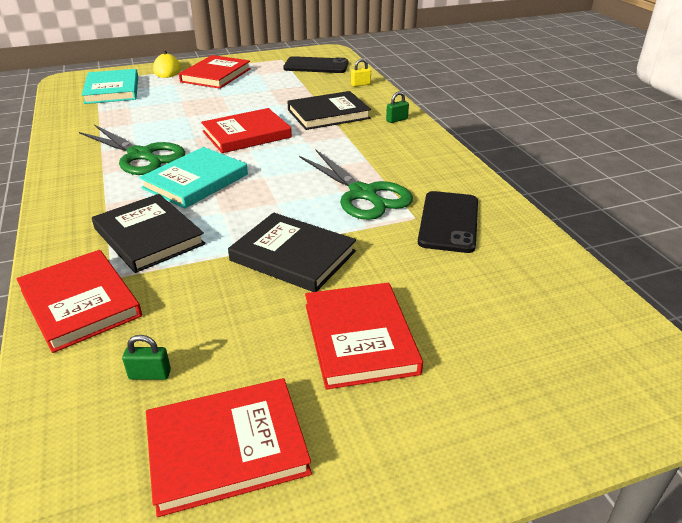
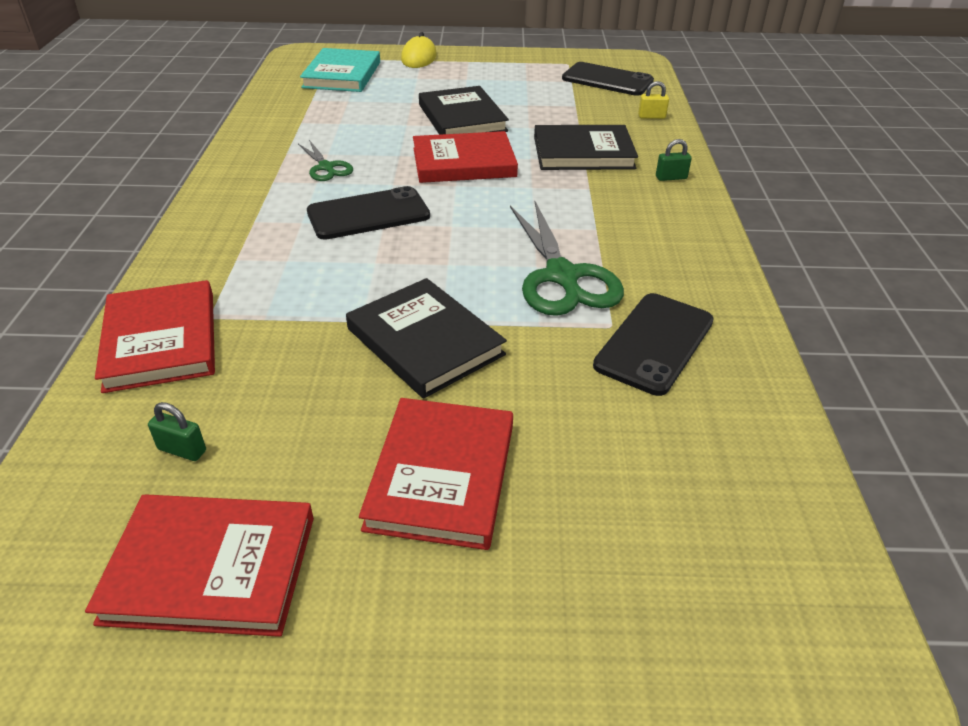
camera: 20 degrees right, 5 degrees up
(141, 155) = (326, 167): green scissors -> green scissors, size x0.53
(149, 236) = (277, 275): black book -> black book (462, 118)
(195, 181) = (368, 214): turquoise book -> black phone
(216, 75) = (473, 74): red book -> none

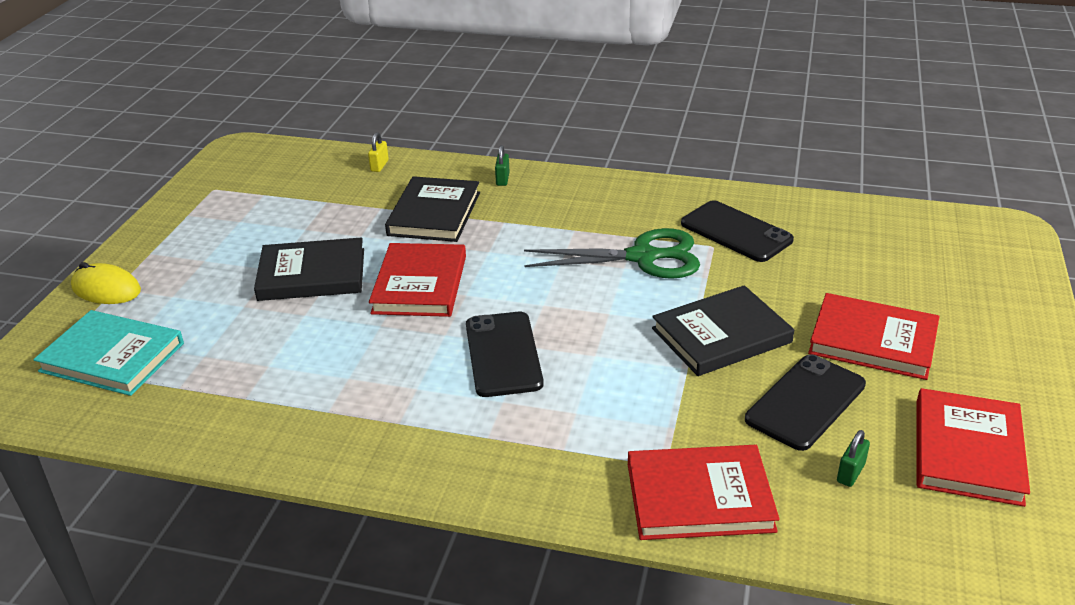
camera: 75 degrees left, 5 degrees down
(326, 167) = (384, 380): green scissors -> none
(607, 80) = (277, 173): black phone -> black phone (805, 402)

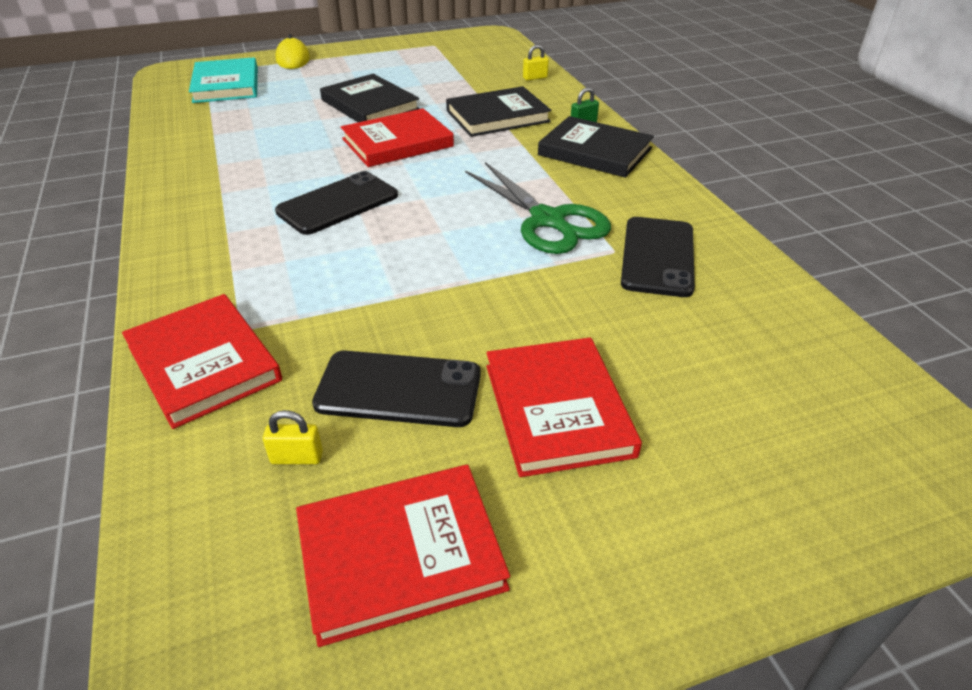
camera: 55 degrees right, 5 degrees up
(721, 335) = (466, 301): black book -> black book (595, 152)
(850, 473) = (297, 457): green padlock -> yellow padlock

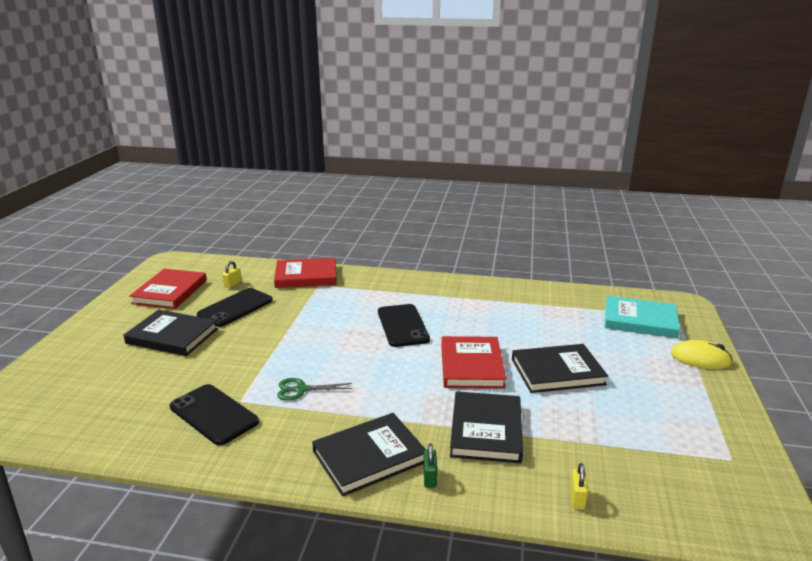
camera: 120 degrees right, 15 degrees down
(548, 220) = (301, 390): green scissors -> green scissors, size x0.53
(557, 409) = (172, 336): red book -> black book

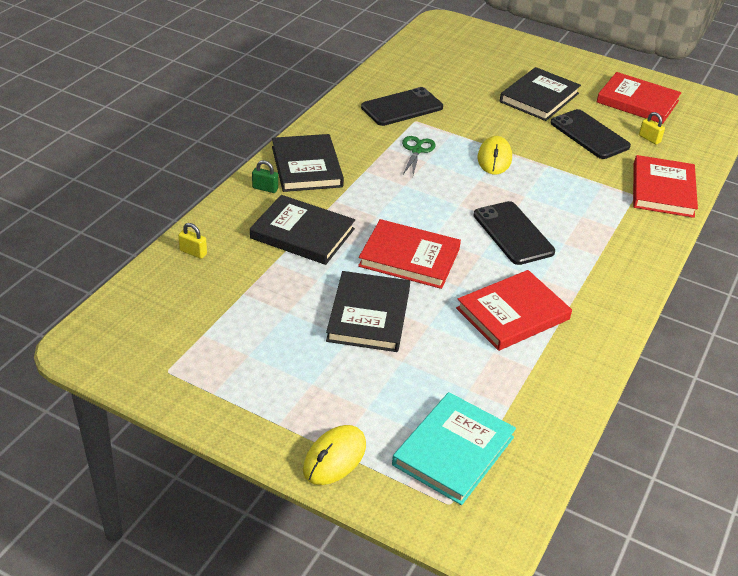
camera: 105 degrees right, 15 degrees up
(295, 346) = (494, 158): none -> yellow mouse
(403, 325) = (513, 233): black phone -> black phone turned 60 degrees clockwise
(497, 316) = (512, 314): none -> red book

